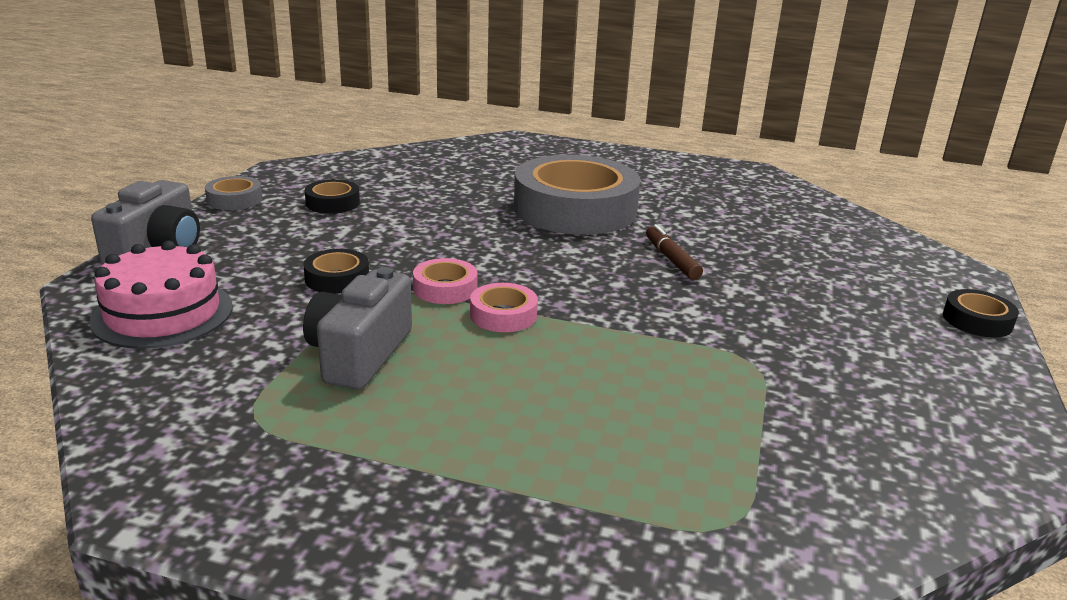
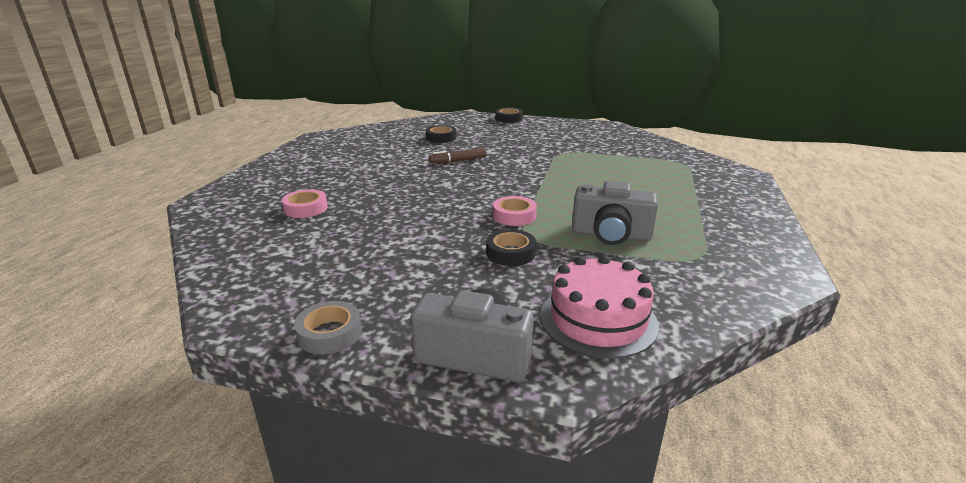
camera: 90 degrees left, 0 degrees up
(333, 203) = (351, 273): black tape -> black tape (441, 138)
(503, 315) = (543, 199): pink tape -> pink tape (305, 208)
(575, 209) = (378, 181): grey tape -> none

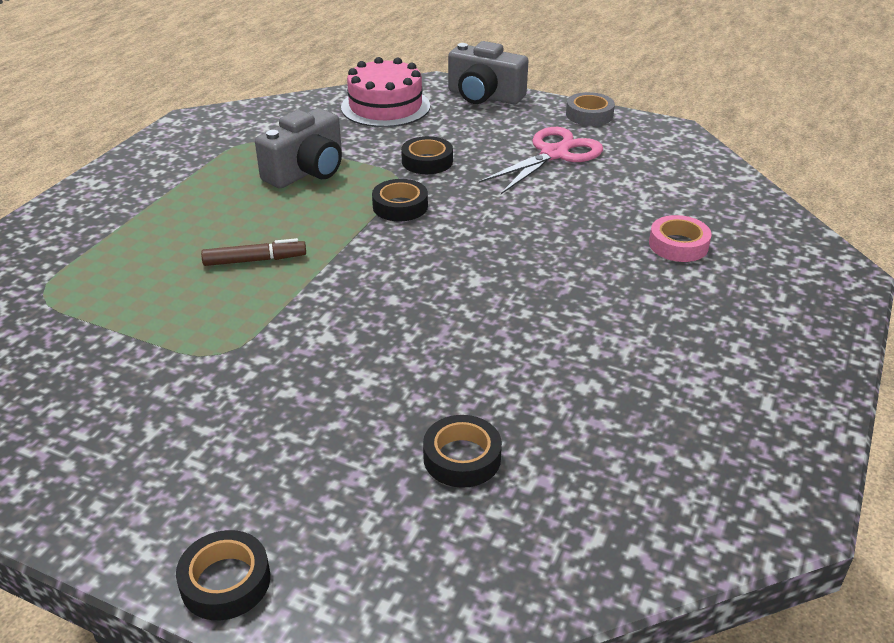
camera: 170 degrees left, 10 degrees up
(385, 272) = (554, 154): none -> pink scissors
(458, 161) = (442, 345): brown marker -> brown marker (254, 260)
(514, 216) = (400, 206): pink tape -> black tape
(611, 235) = (307, 171): grey camera -> grey camera turned 105 degrees clockwise

